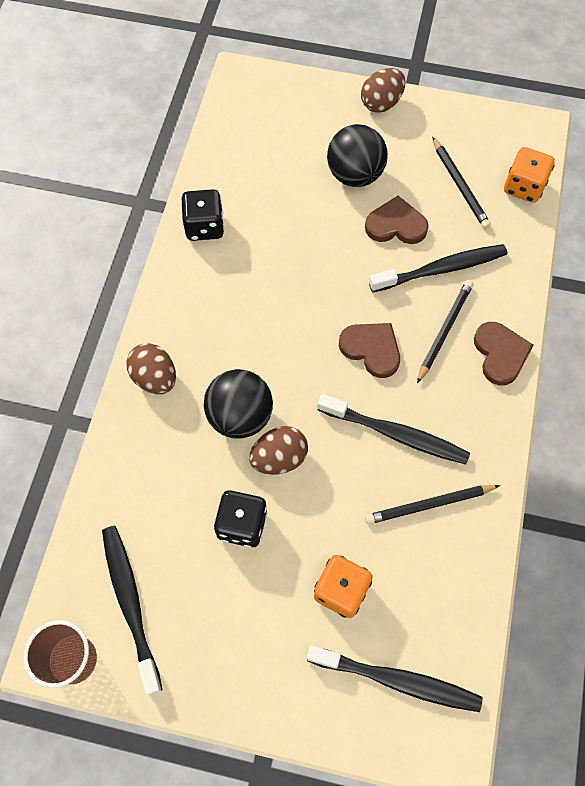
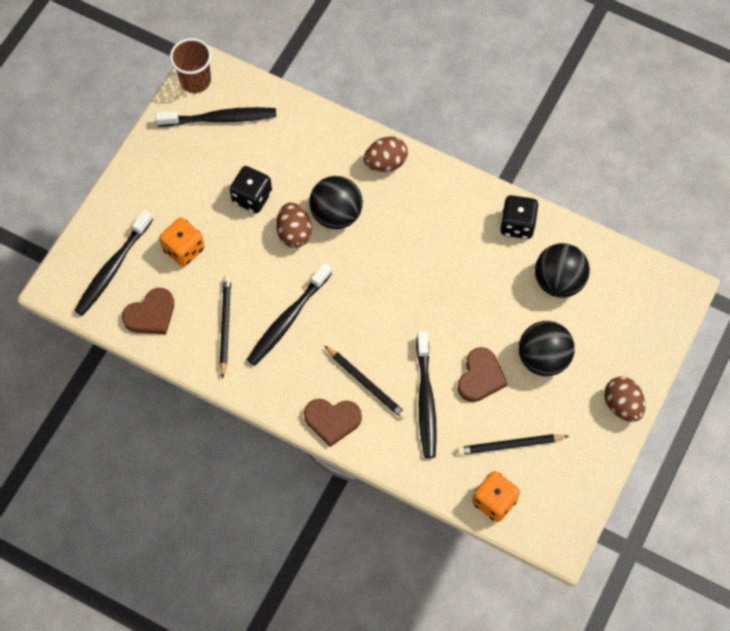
camera: 105 degrees right, 0 degrees up
(262, 177) = (558, 281): none -> black ball
(371, 349) = (365, 322): brown heart -> brown heart (151, 314)

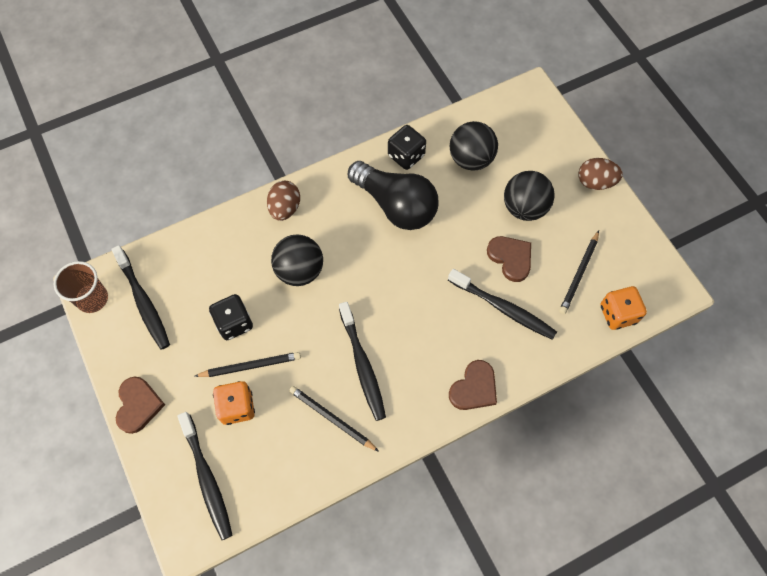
camera: 55 degrees left, 0 degrees up
(151, 314) = (275, 474): brown heart -> brown heart (138, 405)
(220, 118) = (143, 302): black toothbrush -> black toothbrush turned 120 degrees clockwise
(294, 233) = (291, 312): brown egg -> none
(366, 384) = (460, 342): black pencil -> black pencil (250, 366)
(459, 249) = (396, 205): none -> black light bulb

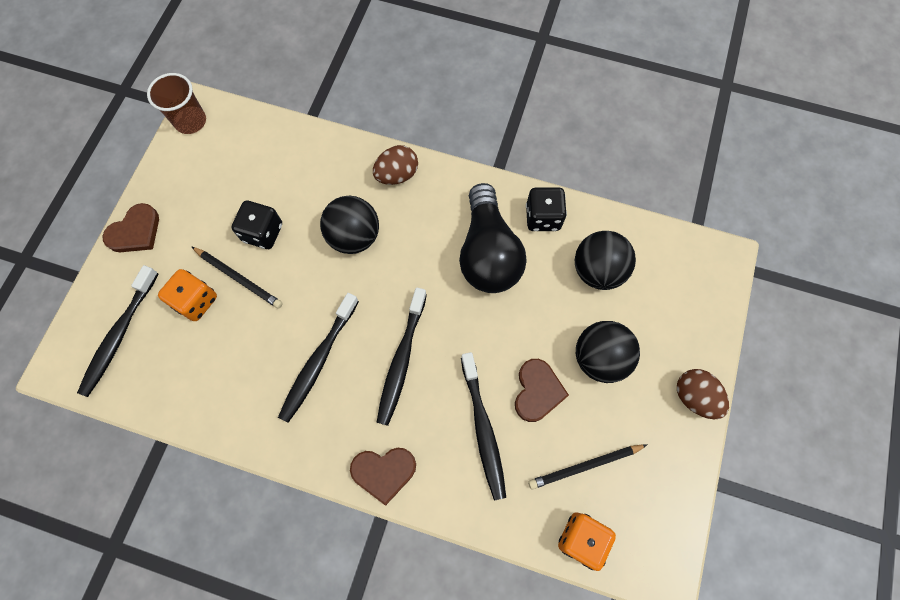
camera: 45 degrees right, 5 degrees up
(143, 302) = (220, 156): black toothbrush -> black toothbrush (401, 360)
(332, 418) = (250, 381): black pencil -> none

